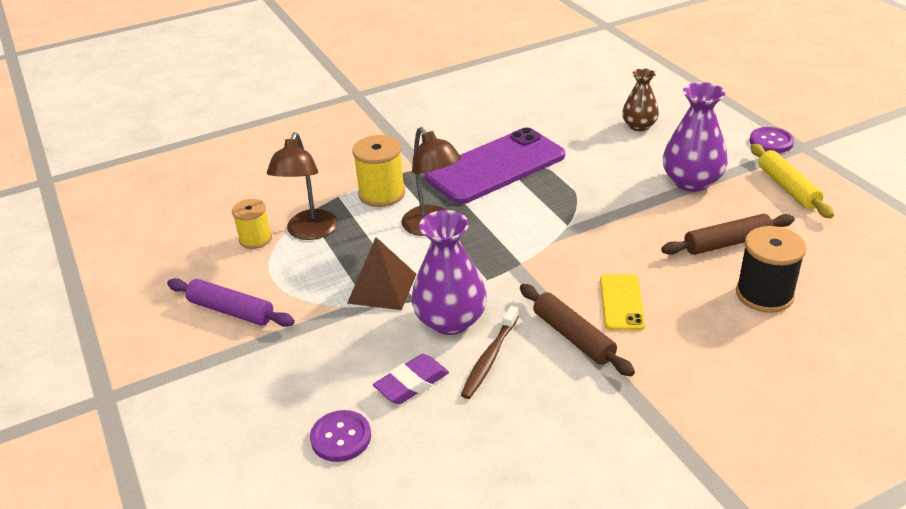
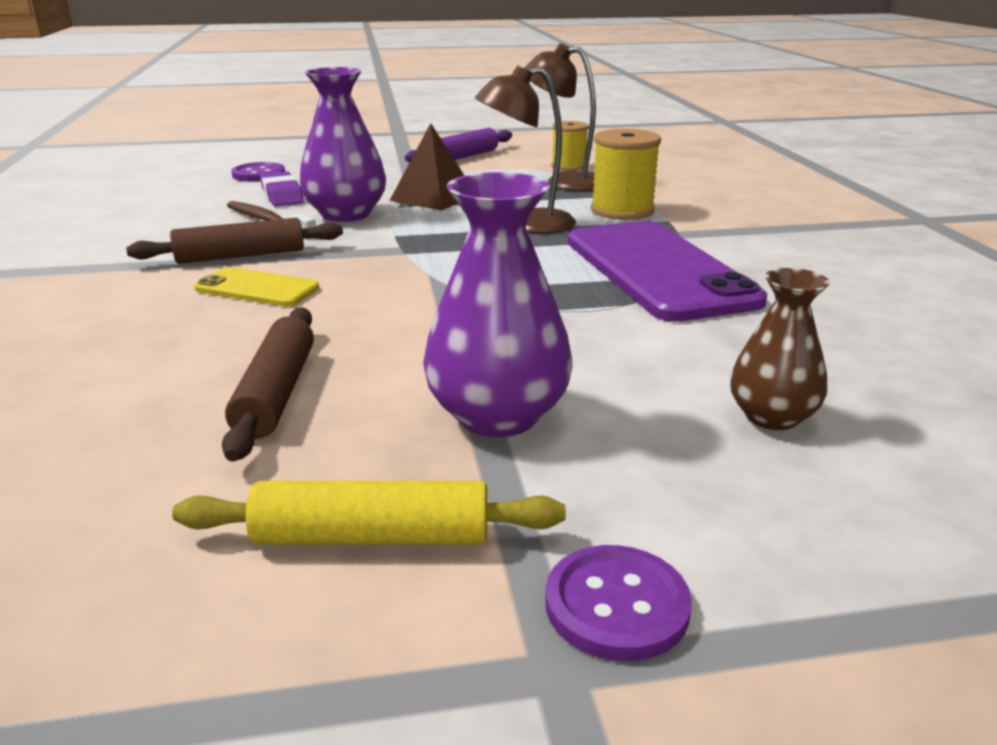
camera: 105 degrees right, 10 degrees down
(764, 294) = (121, 385): black spool -> none

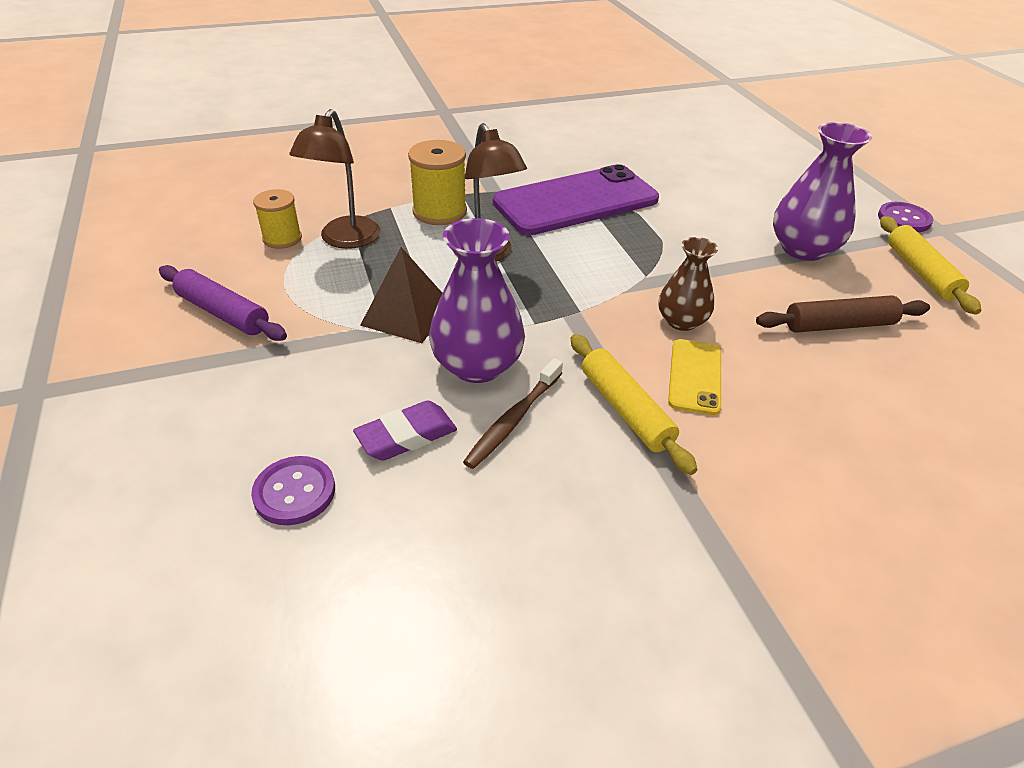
camera: 100 degrees left, 15 degrees up
(241, 256) = (625, 409): brown rolling pin -> yellow rolling pin
(771, 416) = (749, 182): brown vase -> brown vase (681, 321)

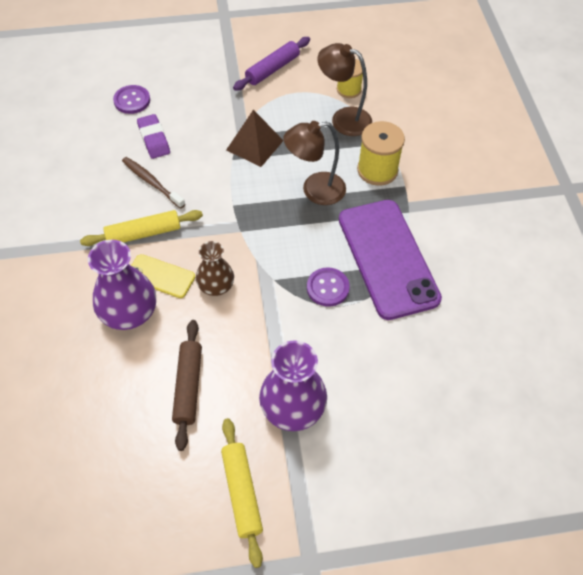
camera: 100 degrees right, 15 degrees up
(477, 365) = (199, 172): purple vase -> purple vase (129, 312)
(904, 219) = (333, 533): purple button -> purple button (327, 288)
(920, 272) = (242, 492): yellow rolling pin -> yellow rolling pin turned 75 degrees clockwise

